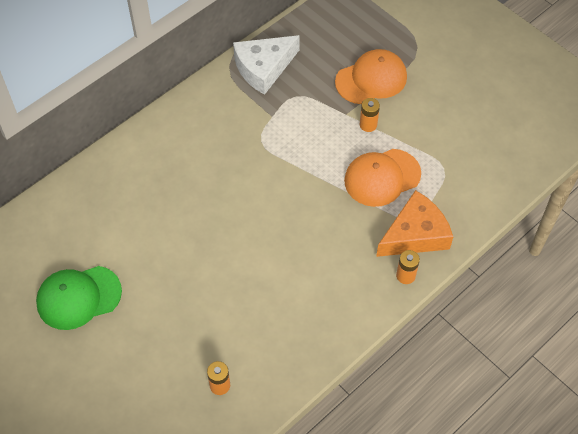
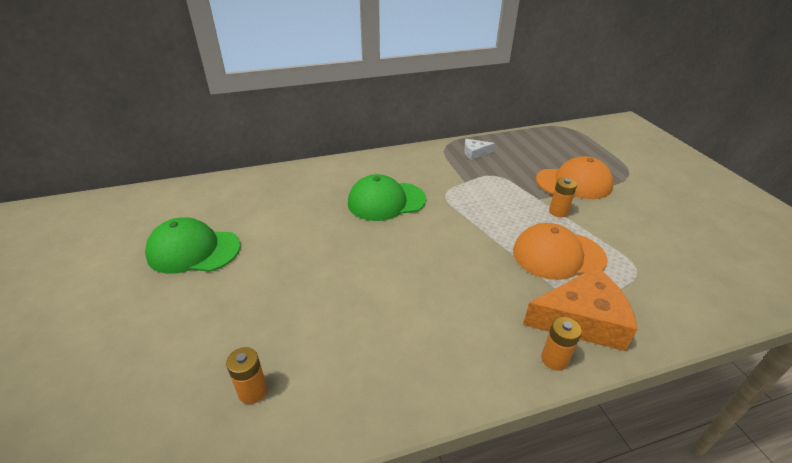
camera: 25 degrees right, 20 degrees down
(212, 172) = (386, 201): none -> green cap
(263, 68) = (475, 153): white cheese -> white cheese, size x0.48

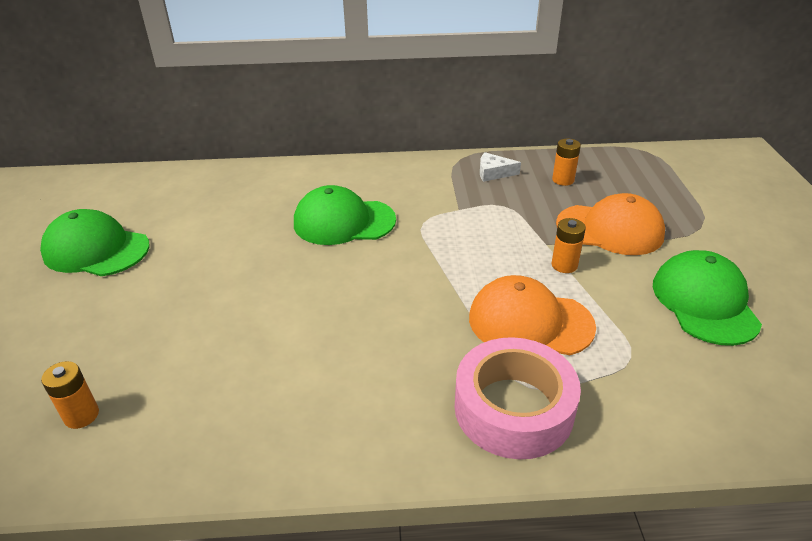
camera: 15 degrees right, 0 degrees up
(554, 359) = (448, 450): orange battery -> orange battery (563, 180)
(581, 319) = (513, 408): orange cheese -> pink tape
(660, 224) = (704, 302): none -> green cap

